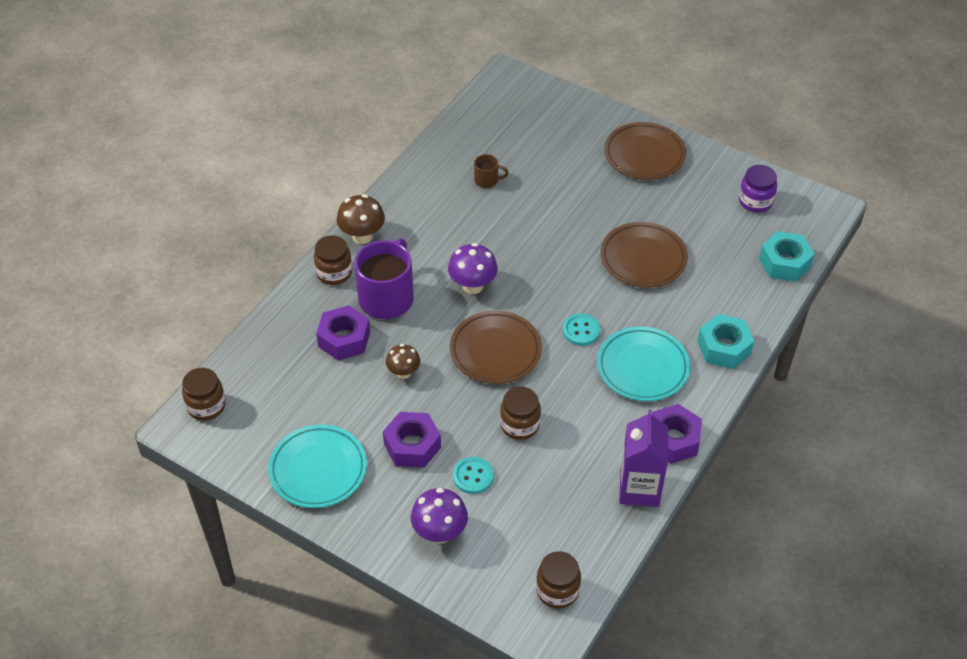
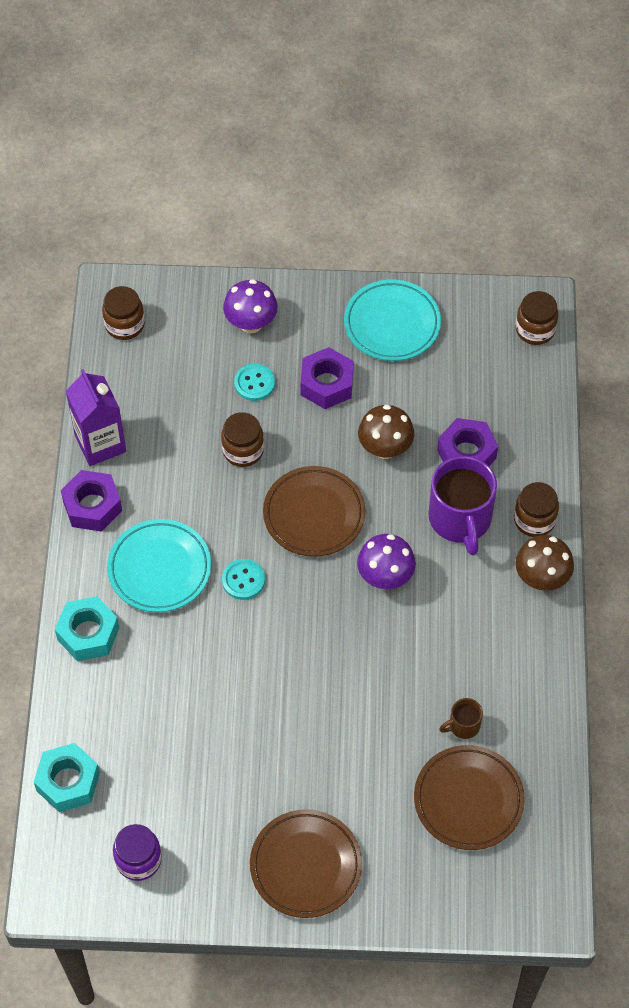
camera: 150 degrees right, 10 degrees up
(403, 372) = (385, 448): brown mushroom -> brown mushroom, size x1.50
(643, 259) = (227, 705): brown plate -> brown plate (468, 800)

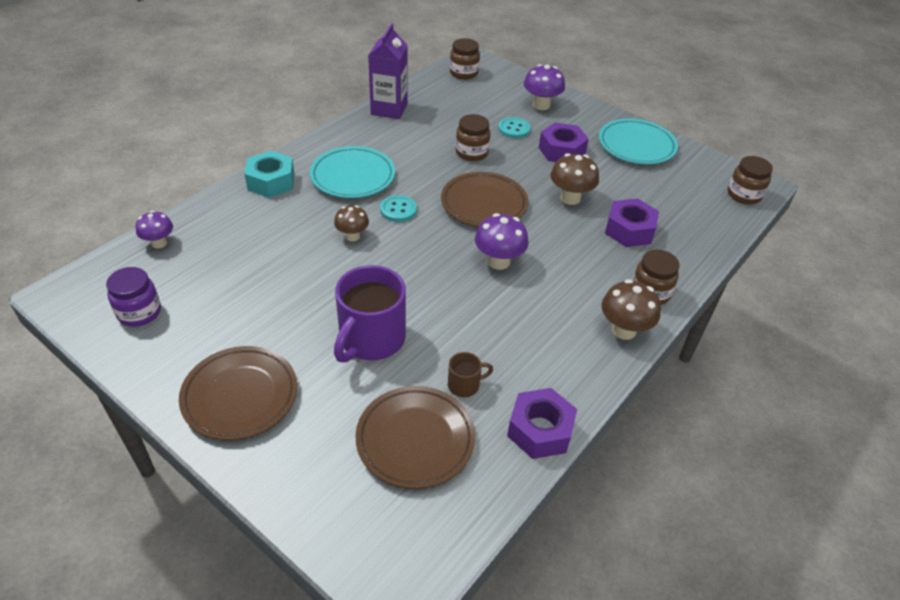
camera: 35 degrees right, 15 degrees down
(68, 782) = (159, 243): turquoise nut -> purple mushroom
(92, 506) = (350, 131): purple nut -> purple nut (540, 430)
(233, 643) = (352, 236): none -> brown mushroom
(460, 519) = (589, 261): purple mug -> purple mug (371, 339)
(463, 725) = (464, 385): brown mug -> brown mug turned 150 degrees clockwise

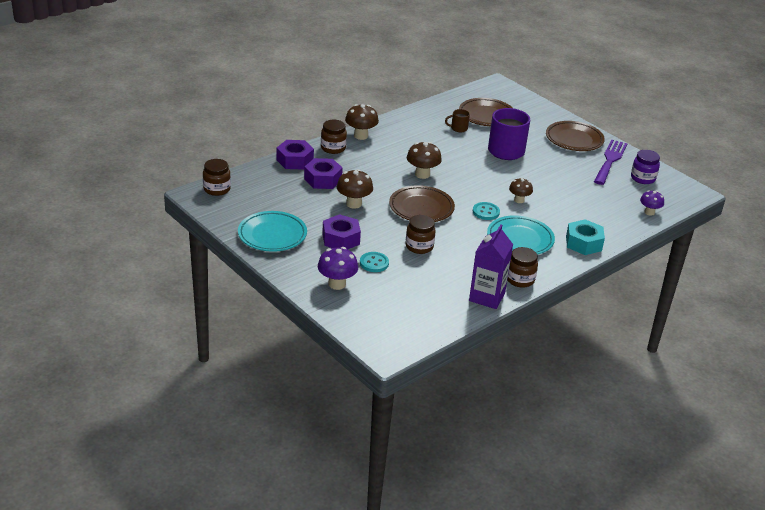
camera: 170 degrees left, 10 degrees down
(184, 348) = (610, 160): none -> purple fork
(463, 73) = (402, 332): brown jar -> brown jar (520, 279)
(499, 261) = (422, 174): purple mushroom -> brown mushroom
(540, 430) = (425, 110): purple nut -> purple nut (295, 160)

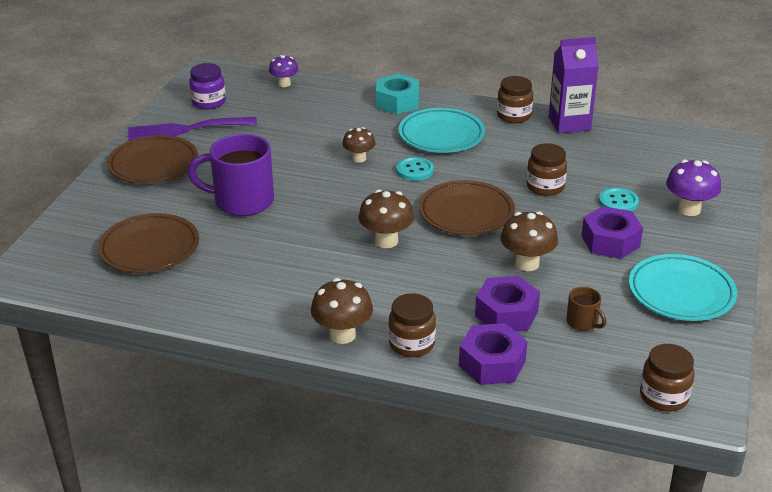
camera: 120 degrees left, 0 degrees up
(458, 128) = (218, 258): brown mug -> brown mug (583, 322)

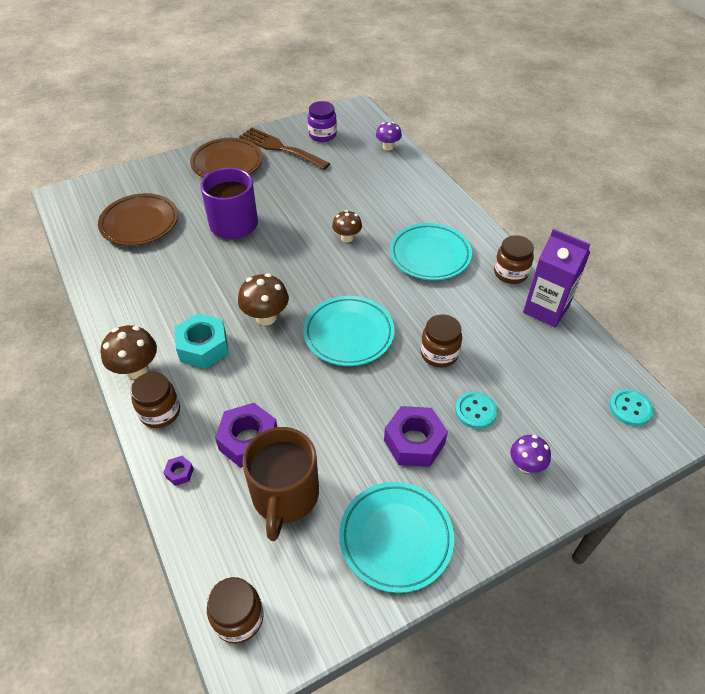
camera: 45 degrees right, 15 degrees up
(185, 129) = (280, 148): purple fork -> brown fork
(397, 102) = (441, 207): turquoise nut -> turquoise nut (203, 347)
(414, 170) = (368, 272): turquoise button -> turquoise button (630, 408)
(466, 213) = (348, 334): brown plate -> turquoise plate
(492, 363) = (179, 473): purple nut -> purple nut, size x0.44
(527, 263) = (325, 410): brown mushroom -> none
(583, 322) = (285, 496): brown mug -> brown mug, size x2.16
(689, 209) = (526, 465): purple mushroom -> purple mushroom, size x0.67

